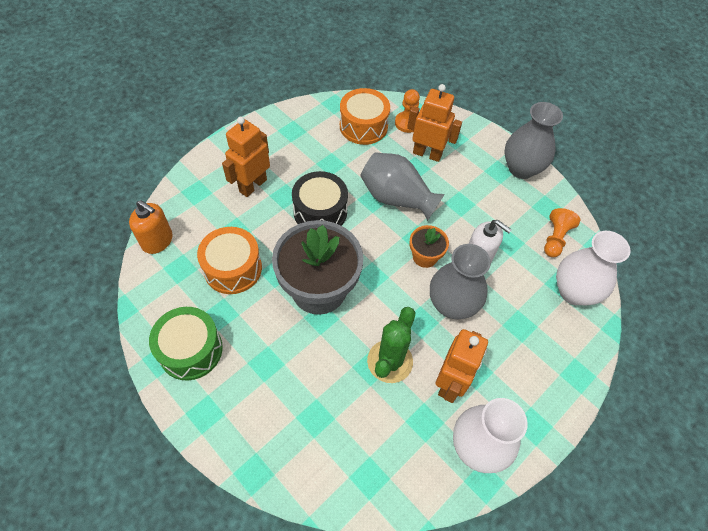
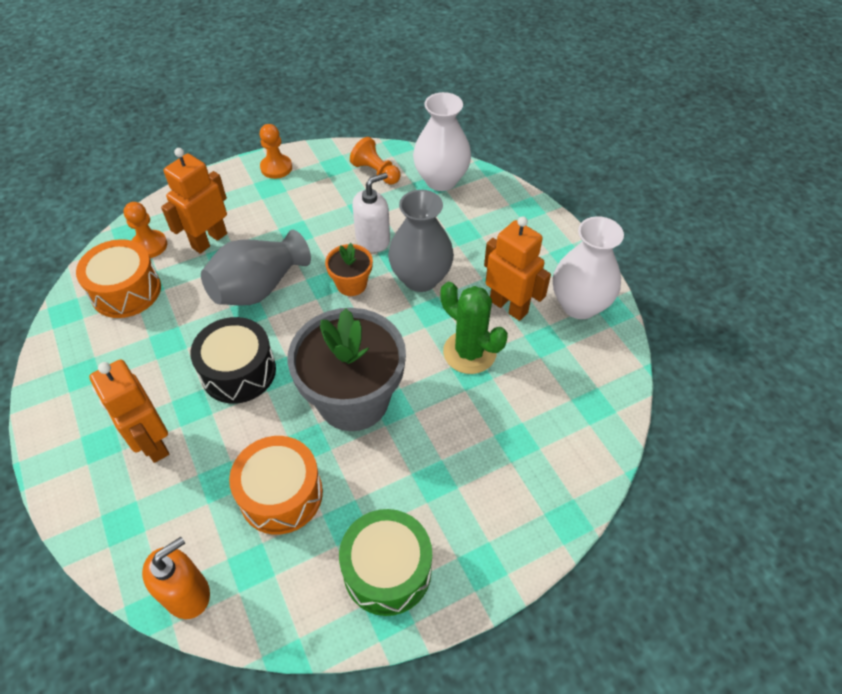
camera: 70 degrees left, 5 degrees down
(521, 168) = (276, 168): grey vase -> orange pawn

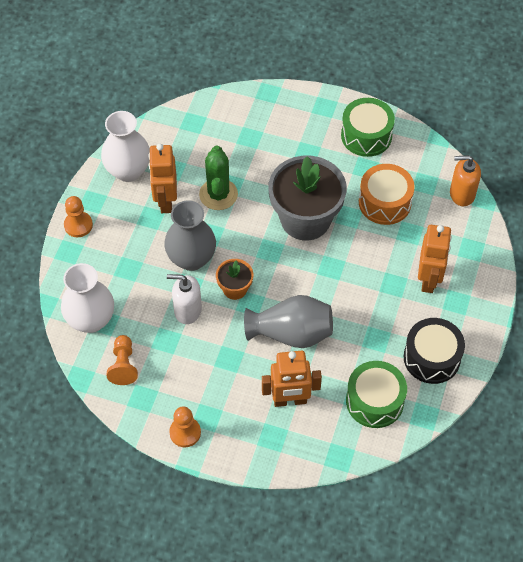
camera: 135 degrees left, 5 degrees up
(126, 291) = (374, 401): orange drum -> green drum
(149, 245) = (332, 430): orange pawn -> orange pawn (78, 225)
(238, 371) = (351, 285): black drum -> black drum (431, 358)

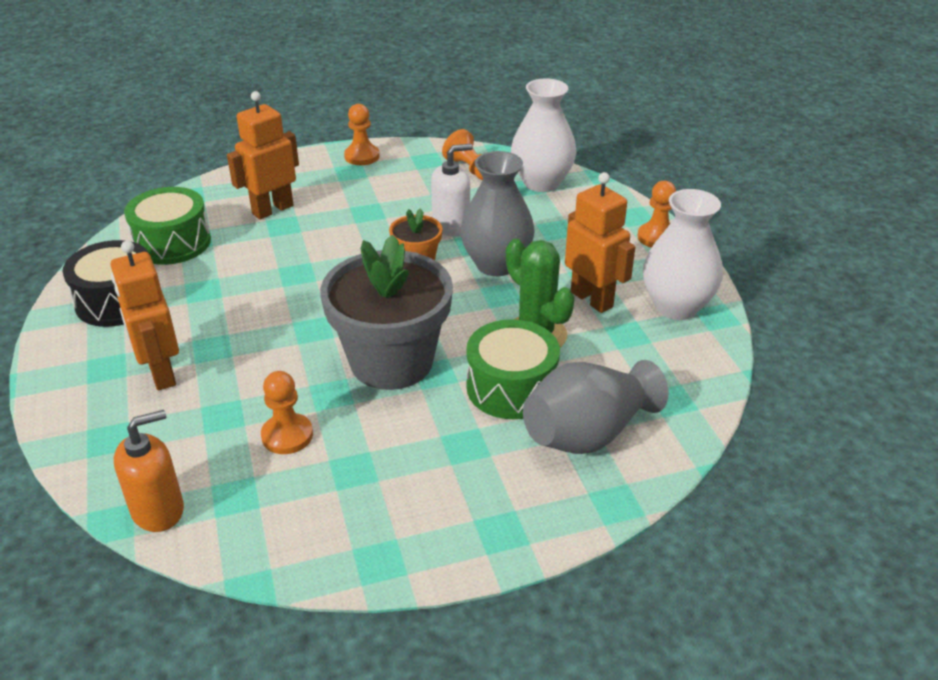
camera: 145 degrees right, 20 degrees down
(291, 333) = (314, 254): grey vase -> grey vase (588, 433)
(366, 136) = (388, 520): green drum -> green drum (511, 387)
(384, 202) = (287, 435): orange drum -> orange pawn

